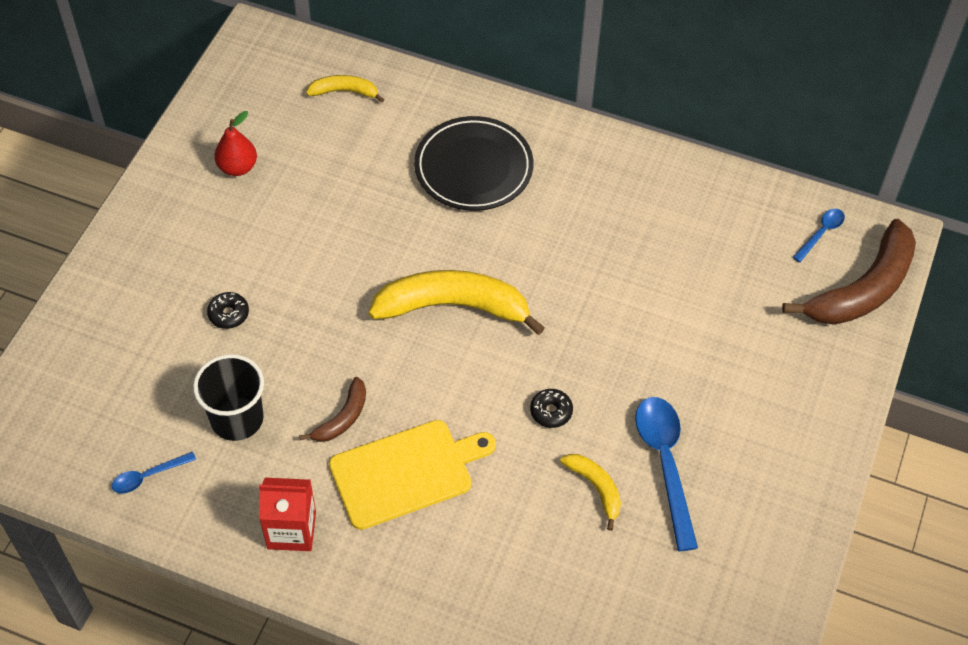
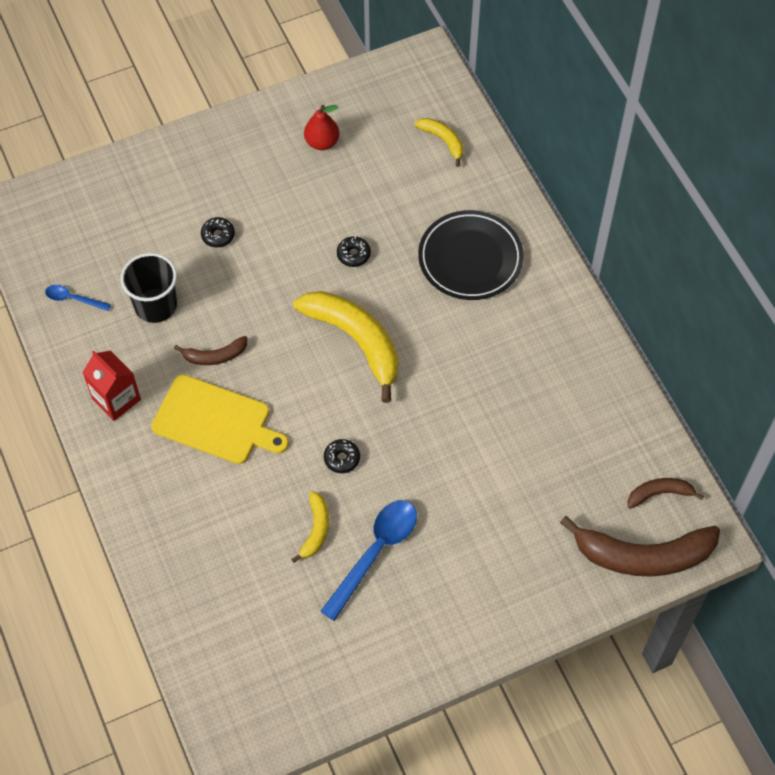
camera: 45 degrees right, 5 degrees up
(371, 238) = (353, 255): none -> black donut
(821, 233) = (659, 494): blue spoon -> brown banana

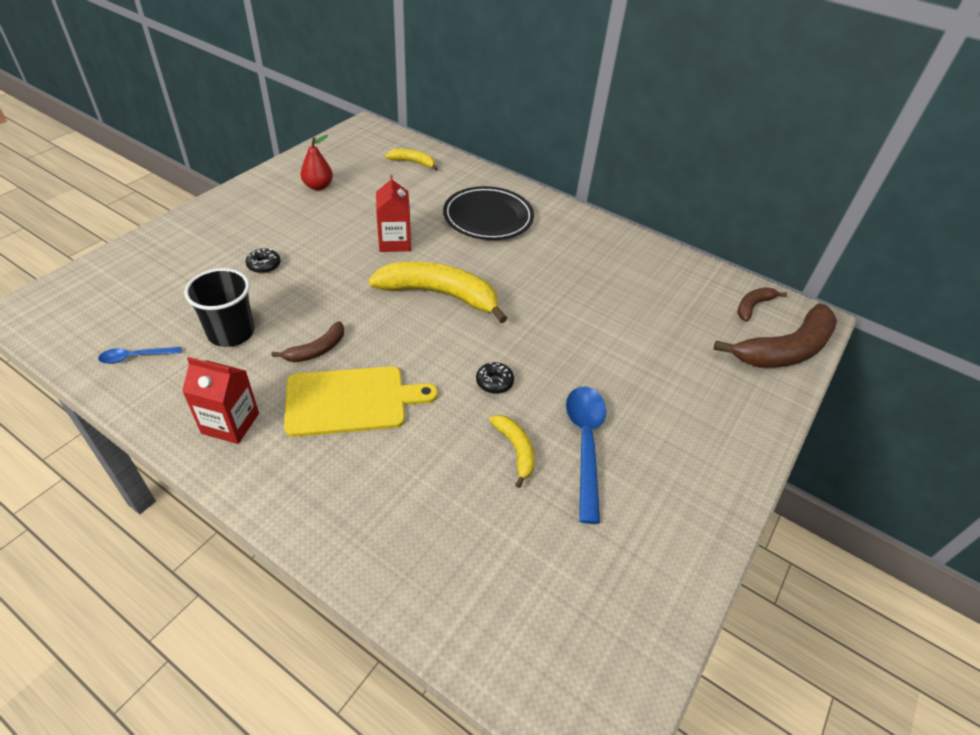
camera: 35 degrees left, 15 degrees down
(353, 255) = (394, 242): black donut -> red carton

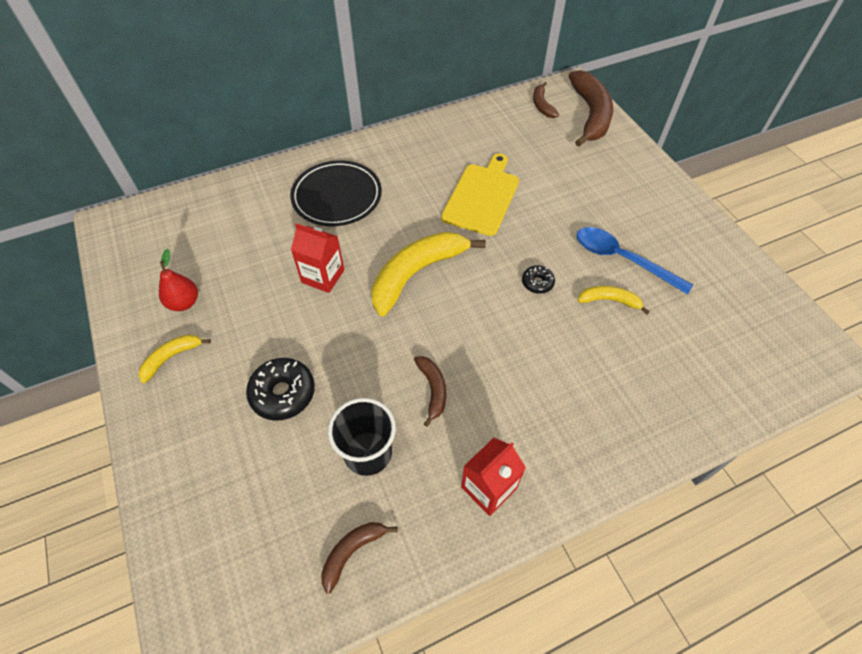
camera: 55 degrees left, 10 degrees up
(135, 357) = (352, 552): blue spoon -> brown banana
(264, 265) = (283, 393): black donut -> black donut, size x1.79
(351, 401) = (508, 386): yellow cutting board -> yellow cutting board (482, 196)
(413, 162) = (208, 212): yellow banana -> yellow banana (171, 357)

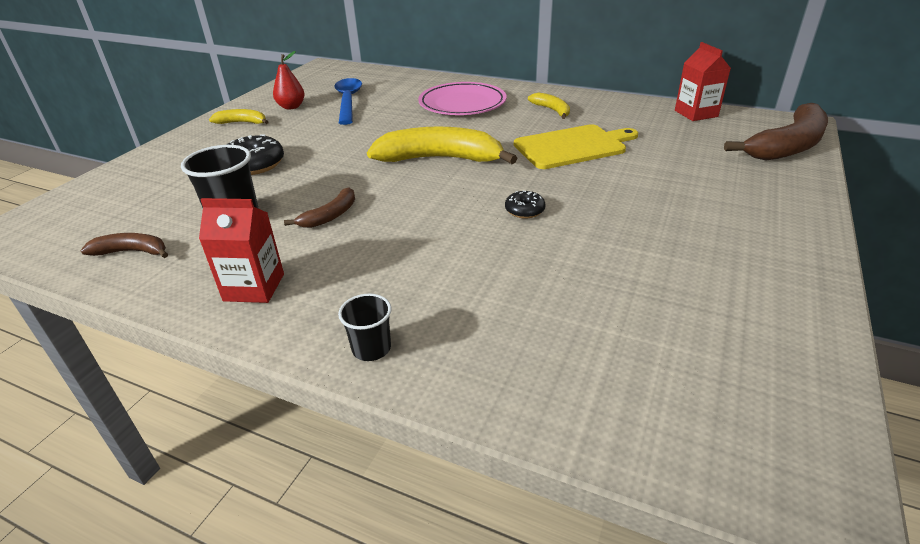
camera: 50 degrees right, 20 degrees down
(323, 276) = (380, 131): red carton -> red carton (696, 113)
(337, 197) = (462, 104): black plate -> pink plate
(542, 105) = (738, 123): brown banana -> none
(609, 300) = (573, 257): yellow banana -> yellow banana (552, 110)
(614, 457) = (371, 348): none -> black cup
(622, 259) = (641, 241): blue spoon -> blue spoon (348, 101)

